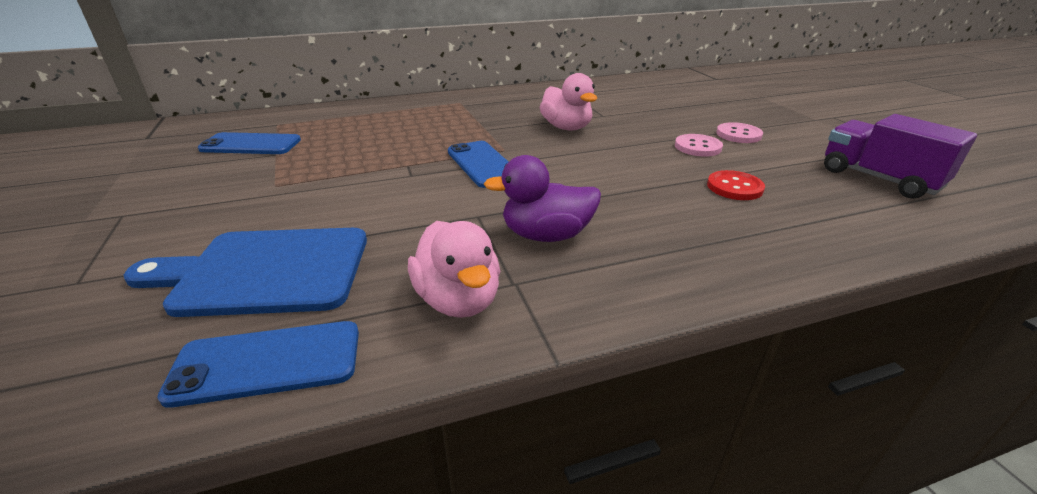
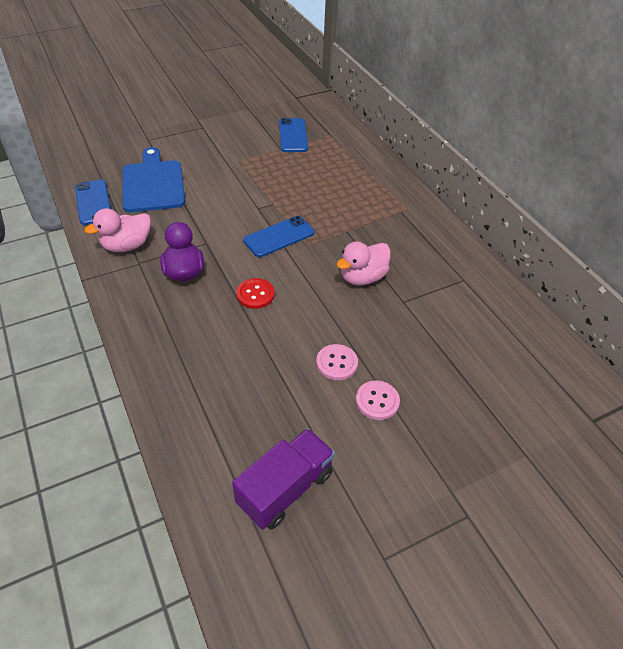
camera: 80 degrees right, 15 degrees up
(734, 187) = (256, 374): red button -> red button (255, 294)

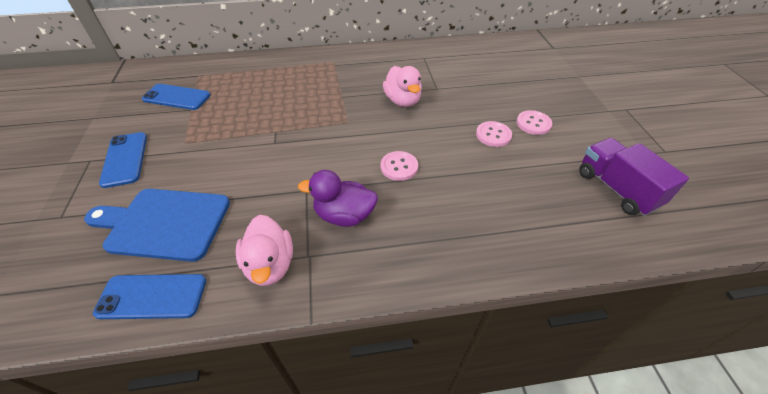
camera: 70 degrees left, 0 degrees up
(255, 294) = (399, 167): red button -> pink button
(279, 237) = (327, 137): blue phone -> blue phone (125, 159)

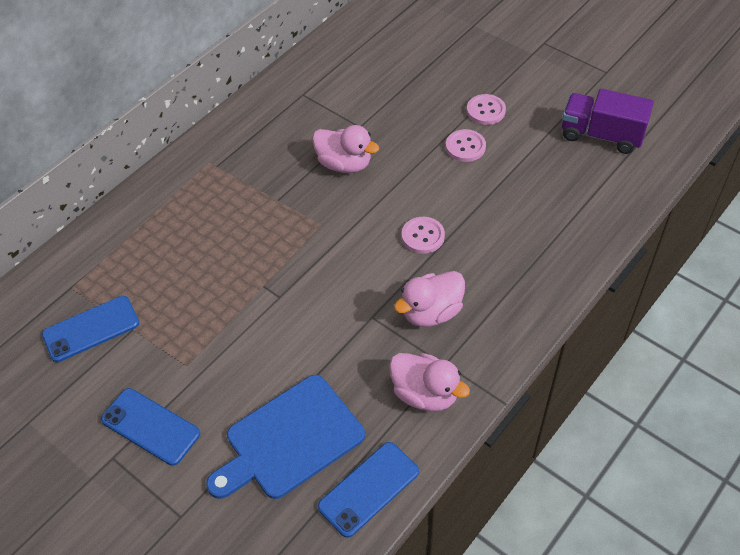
camera: 40 degrees left, 5 degrees up
(344, 215) = (431, 312): purple duck -> pink duck

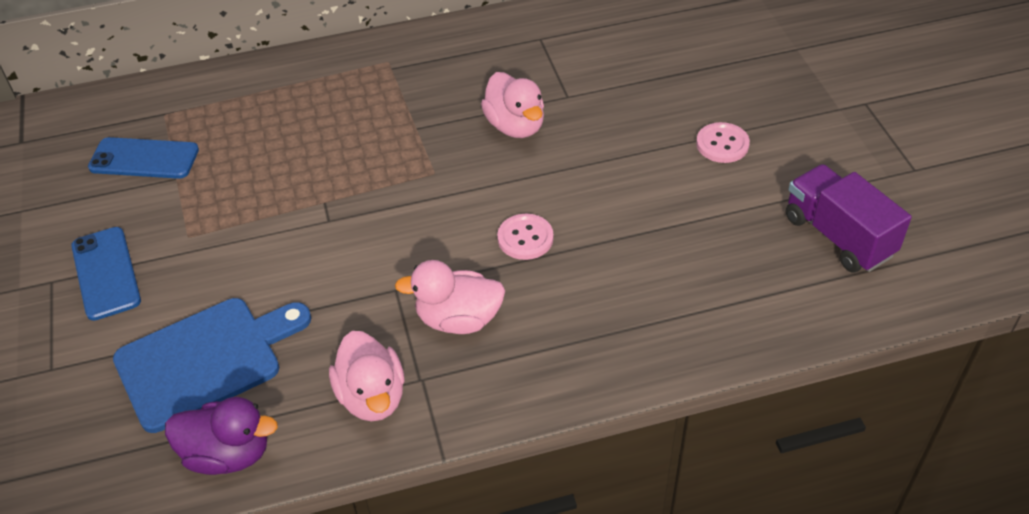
camera: 35 degrees right, 5 degrees down
(289, 440) = (205, 360): blue cutting board -> blue cutting board turned 150 degrees clockwise
(368, 489) = (228, 454): blue phone -> purple duck
(465, 147) = (661, 171): pink button -> none

